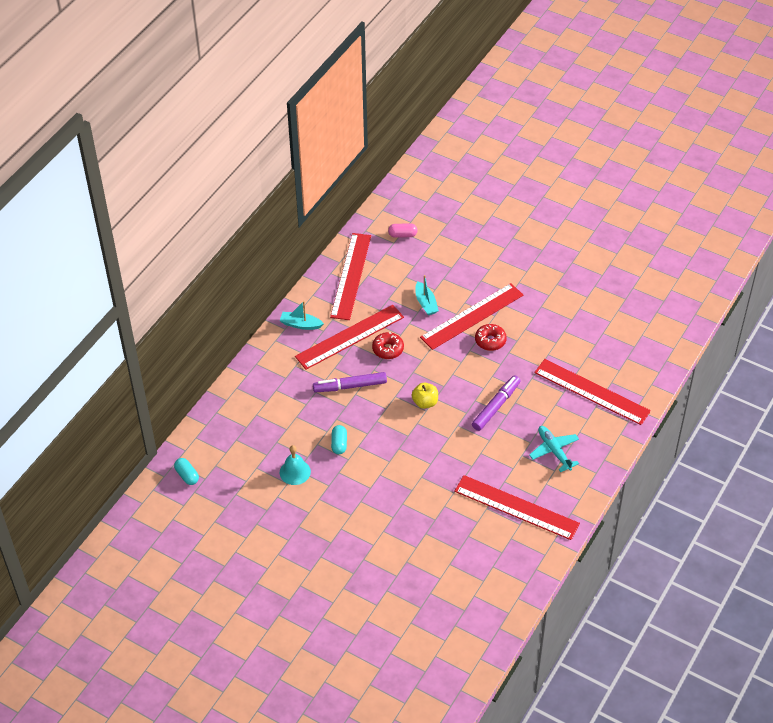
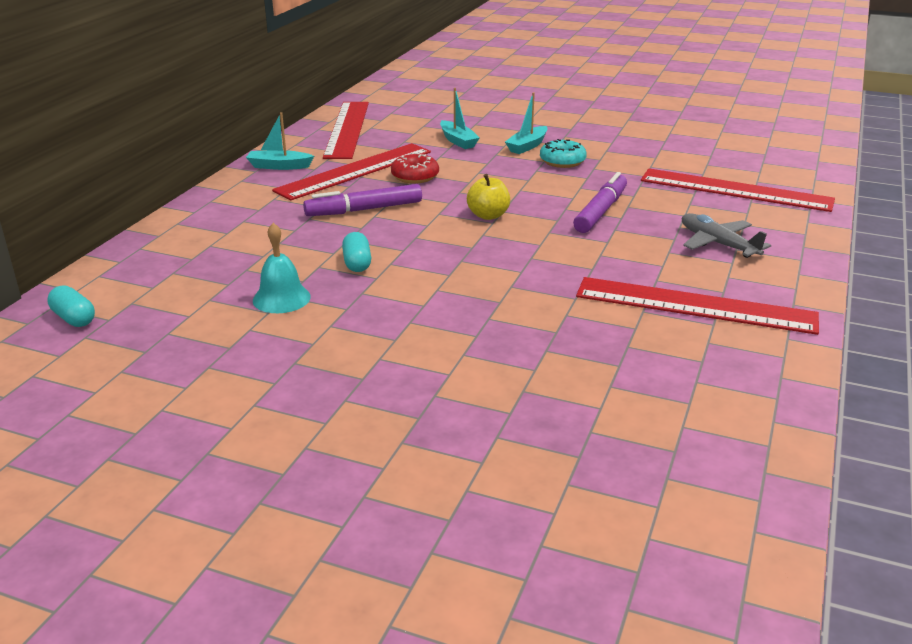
camera: 10 degrees left, 20 degrees down
(402, 235) = (410, 101): pink capsule -> none
(472, 316) = (527, 146): red ruler -> turquoise boat
(490, 341) = (562, 161): red donut -> turquoise donut
(554, 451) = (718, 244): turquoise plane -> grey plane

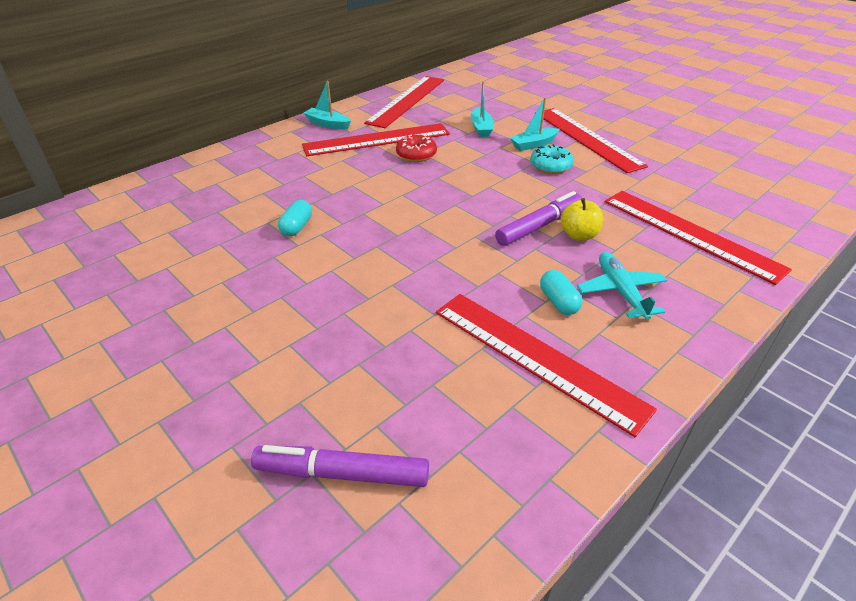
camera: 25 degrees right, 10 degrees up
(74, 318) = (73, 223): turquoise capsule -> turquoise capsule (558, 302)
(281, 298) = (214, 245): turquoise bell -> none
(364, 210) = (349, 177): purple marker -> purple marker (342, 473)
(488, 215) = (439, 206): yellow apple -> yellow apple (579, 235)
(573, 132) = (586, 138): none -> red ruler
(718, 244) = (621, 292): grey plane -> turquoise plane

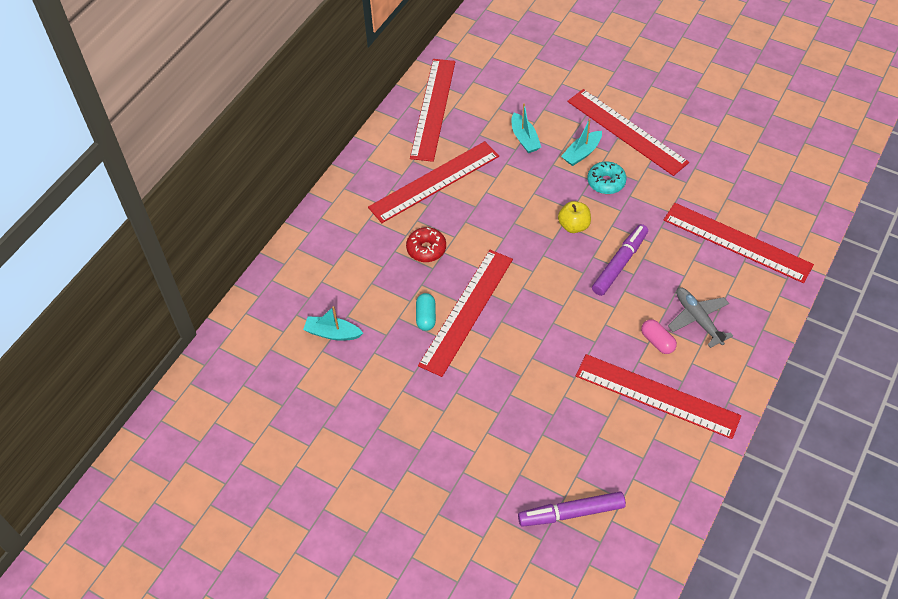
camera: 15 degrees left, 15 degrees up
(328, 124) = (374, 168): turquoise boat -> turquoise boat (332, 333)
(344, 231) = (467, 311): none -> red ruler
(416, 155) = (481, 196): red donut -> red donut (426, 249)
(558, 302) = (657, 341): turquoise capsule -> pink capsule
(579, 235) = (653, 266): yellow apple -> yellow apple (573, 226)
(621, 292) = (698, 319): turquoise plane -> grey plane

